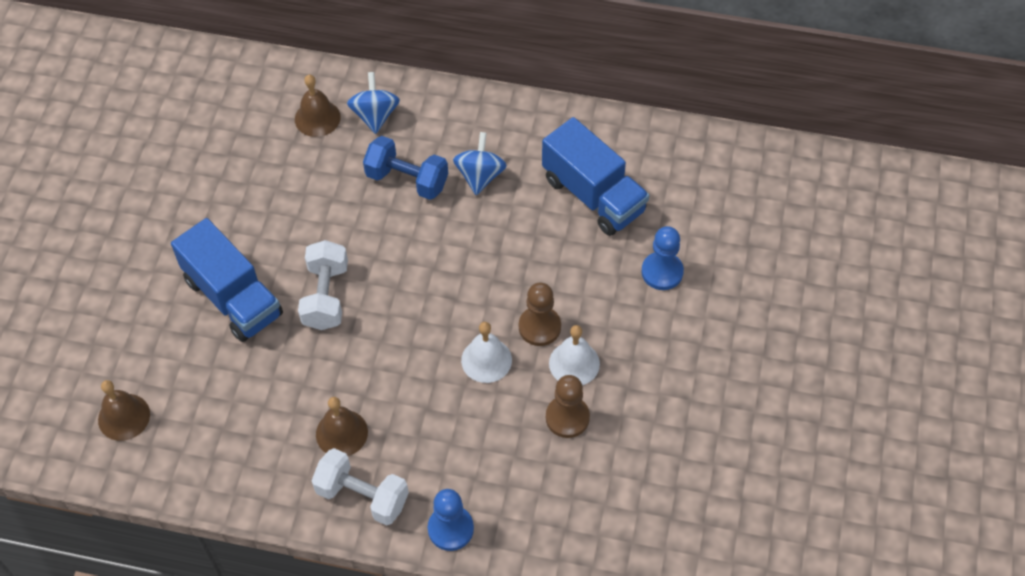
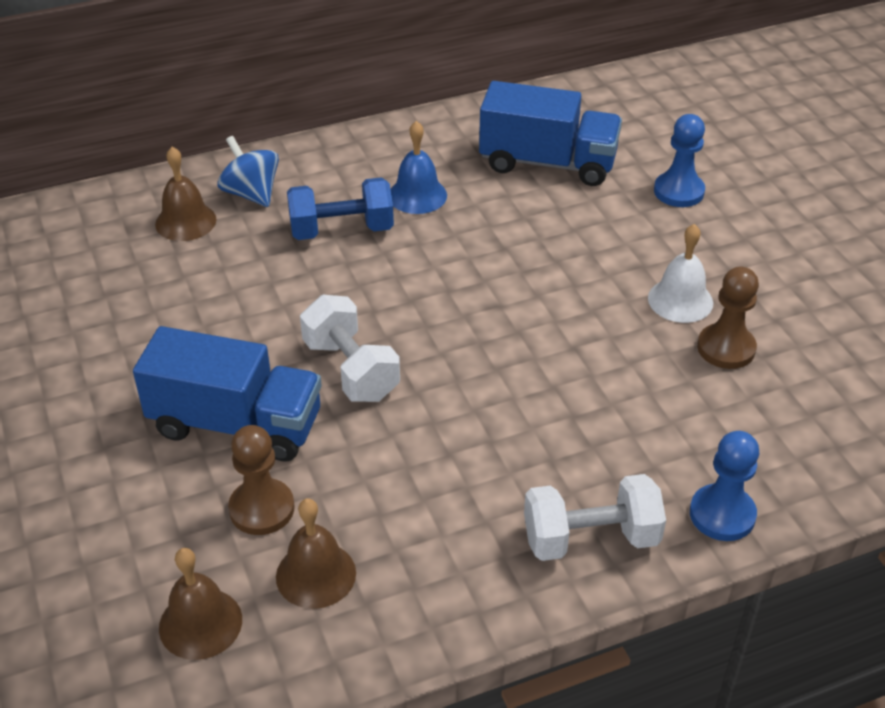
camera: 35 degrees left, 15 degrees down
(341, 433) = (501, 489): brown bell -> brown bell (316, 574)
(480, 176) = (417, 195): blue spinning top -> blue bell
(486, 360) = (589, 341): white bell -> none
(539, 327) = (612, 287): brown pawn -> brown pawn (262, 509)

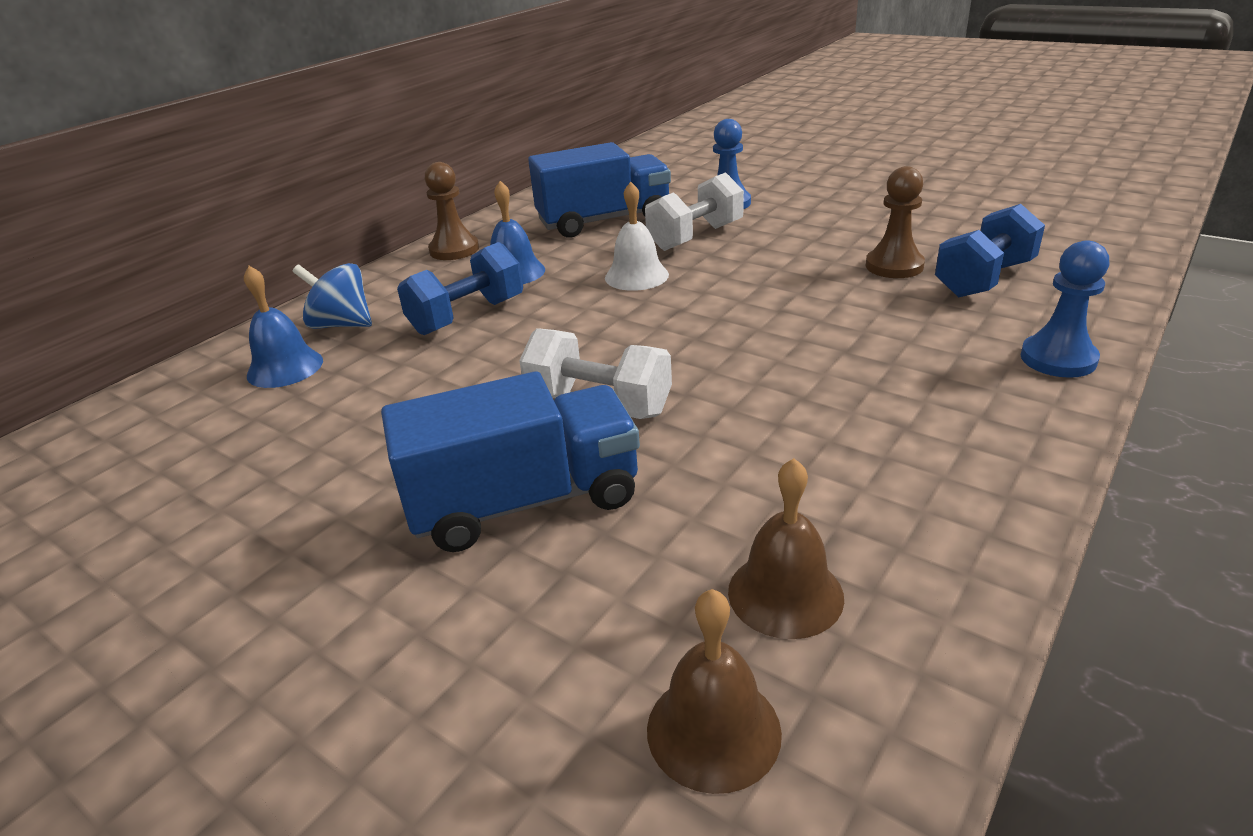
camera: 30 degrees left, 10 degrees down
(185, 221) = (285, 368): brown bell -> blue bell
(262, 509) = (645, 563): brown pawn -> brown pawn (454, 250)
(590, 538) = (991, 424): white dumbbell -> white dumbbell (695, 237)
(680, 300) = (819, 254): white bell -> white bell (636, 276)
(781, 404) = (983, 279): none -> blue dumbbell

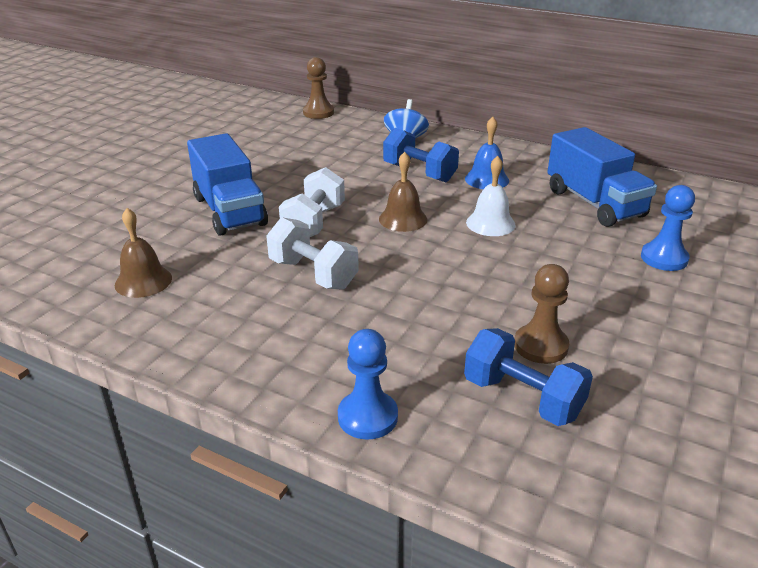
camera: 80 degrees right, 0 degrees up
(285, 368) = (357, 136): blue bell -> none
(454, 250) = (518, 155): brown pawn -> brown pawn (318, 113)
(695, 237) = (574, 244): white dumbbell -> white dumbbell (313, 274)
(713, 730) = (76, 264): brown bell -> brown bell (403, 219)

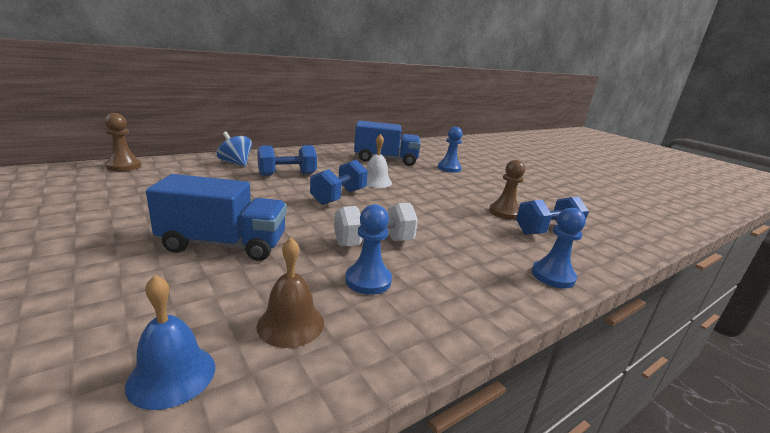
camera: 65 degrees left, 10 degrees down
(235, 293) = (368, 280): none -> blue pawn
(314, 223) = (301, 221): white dumbbell -> none
(403, 219) = (338, 197): brown bell -> blue dumbbell
(486, 179) = (325, 166): blue bell -> blue bell (172, 375)

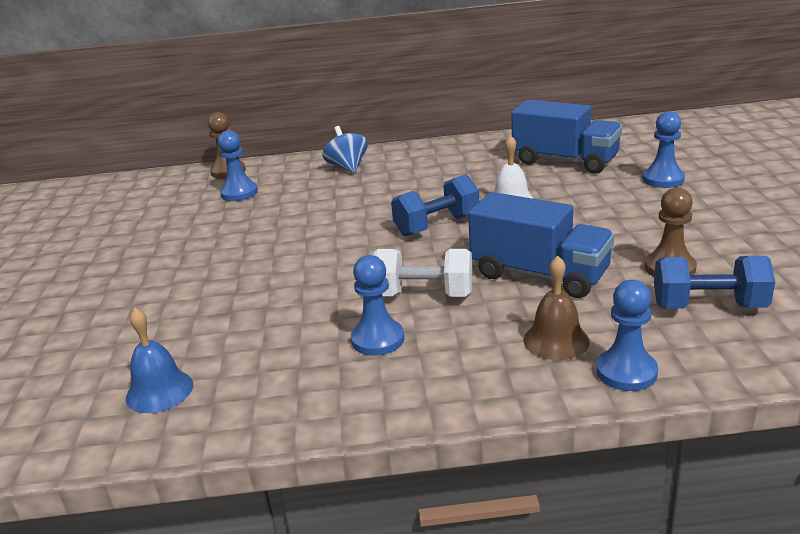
camera: 35 degrees right, 5 degrees up
(146, 181) = (239, 193): none -> blue pawn
(224, 244) = (266, 279): blue truck -> blue truck (539, 274)
(287, 175) = (398, 187): blue dumbbell -> none
(290, 324) = (270, 369): brown bell -> brown bell (556, 340)

